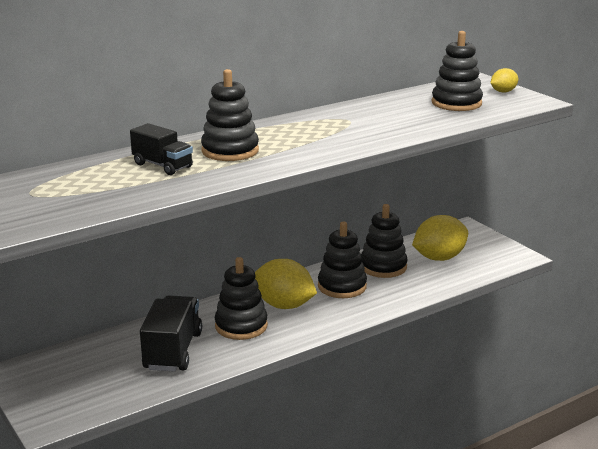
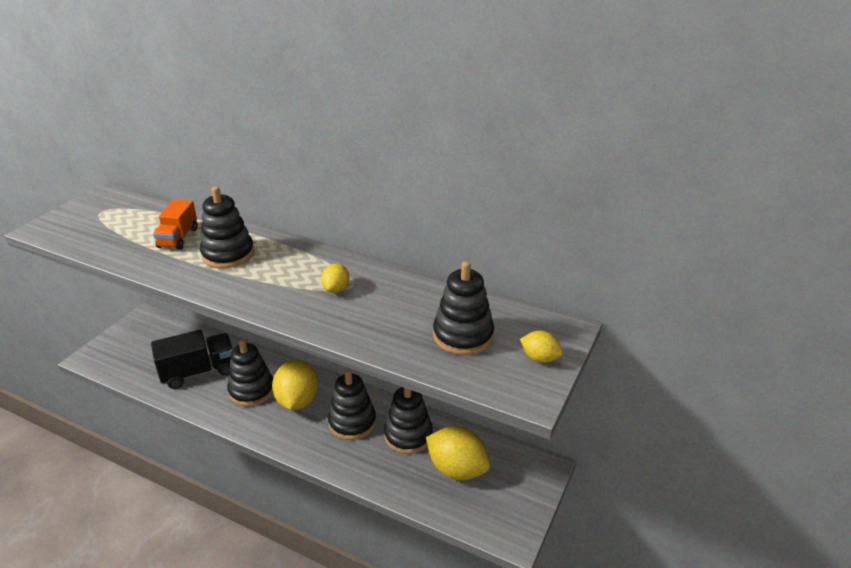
camera: 60 degrees right, 10 degrees up
(163, 165) = (178, 238): black truck -> orange truck
(347, 125) = (336, 289): none -> yellow lemon

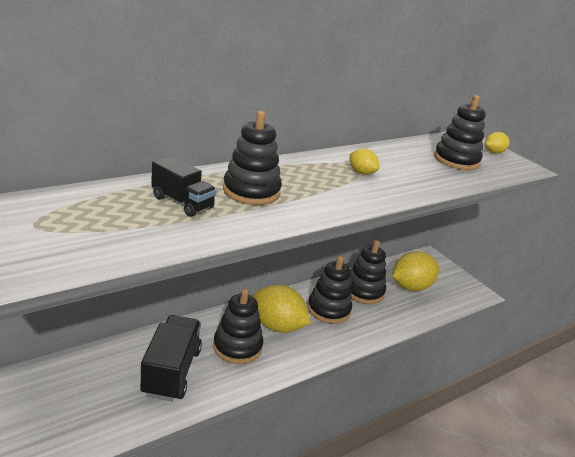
camera: 65 degrees left, 5 degrees down
(178, 238) = (182, 202): orange truck -> black truck

